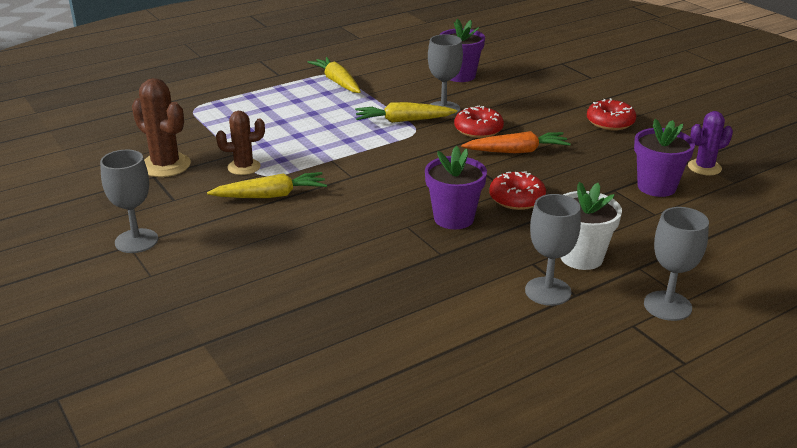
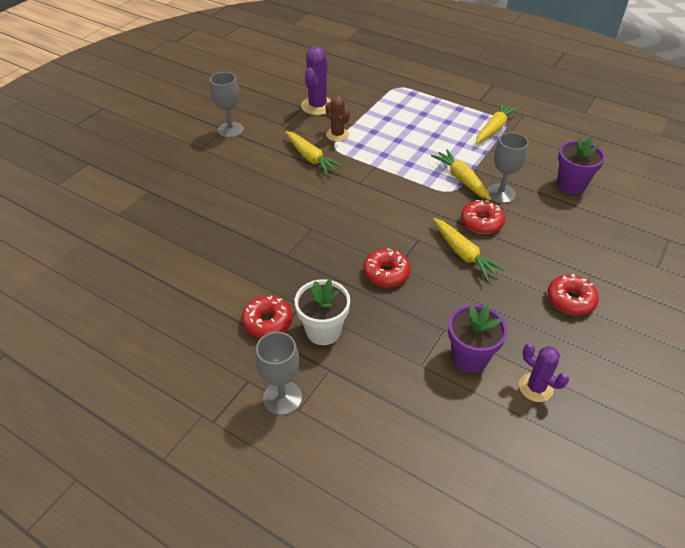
camera: 65 degrees right, 15 degrees up
(165, 165) = (317, 106): brown cactus -> purple cactus
(453, 218) = (335, 247): purple flower pot -> none
(517, 151) = (463, 254): orange carrot -> yellow carrot
(548, 291) = (267, 322): grey goblet -> red donut

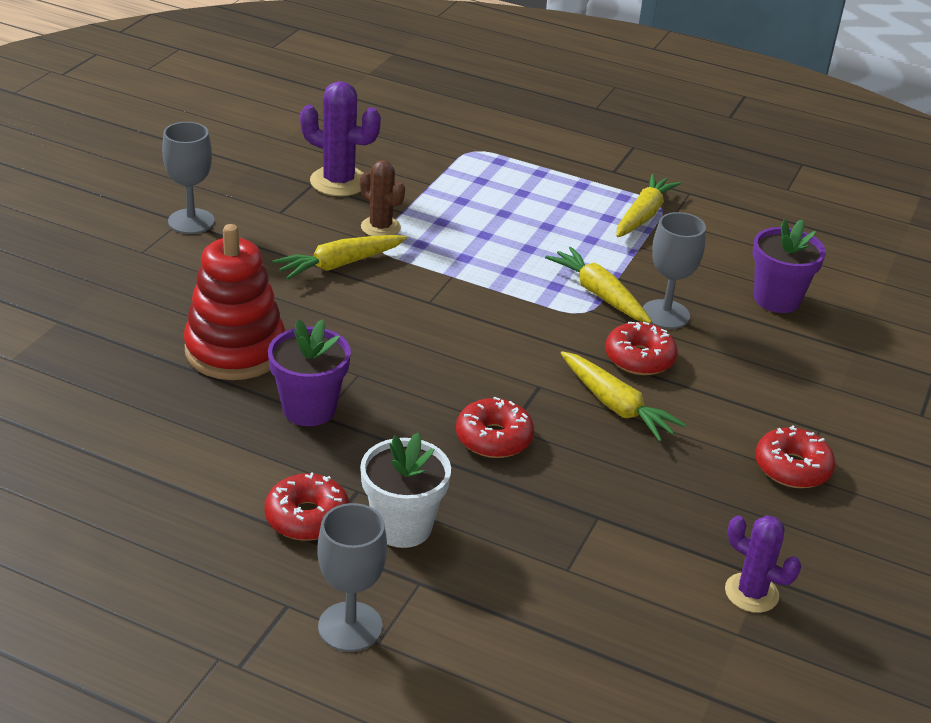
camera: 10 degrees left, 10 degrees down
(242, 211) = (235, 350): none -> red stacking toy
(310, 158) = (339, 264): yellow carrot -> yellow carrot turned 105 degrees clockwise
(317, 106) = (339, 182): purple cactus -> purple cactus turned 75 degrees counterclockwise
(469, 357) = (644, 555): purple flower pot -> purple flower pot (309, 409)

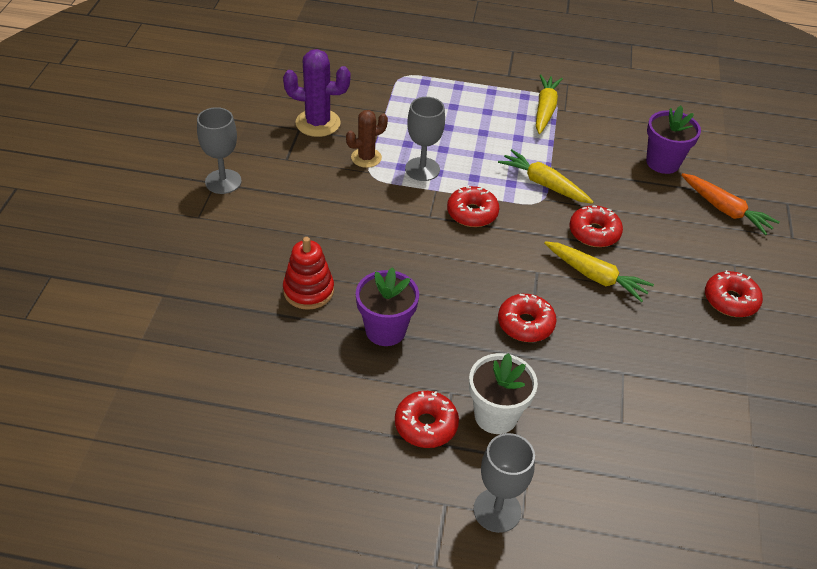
camera: 15 degrees left, 10 degrees up
(235, 350) = (308, 291): red stacking toy -> red stacking toy, size x0.65
(339, 264) = (351, 197): yellow carrot -> none
(380, 227) = (366, 158): brown cactus -> brown cactus turned 60 degrees counterclockwise
(486, 308) = (472, 213): none -> red donut
(665, 314) = (595, 191): grey goblet -> grey goblet (422, 169)
(751, 593) = (747, 409): purple cactus -> none
(838, 366) = (725, 210): none -> orange carrot

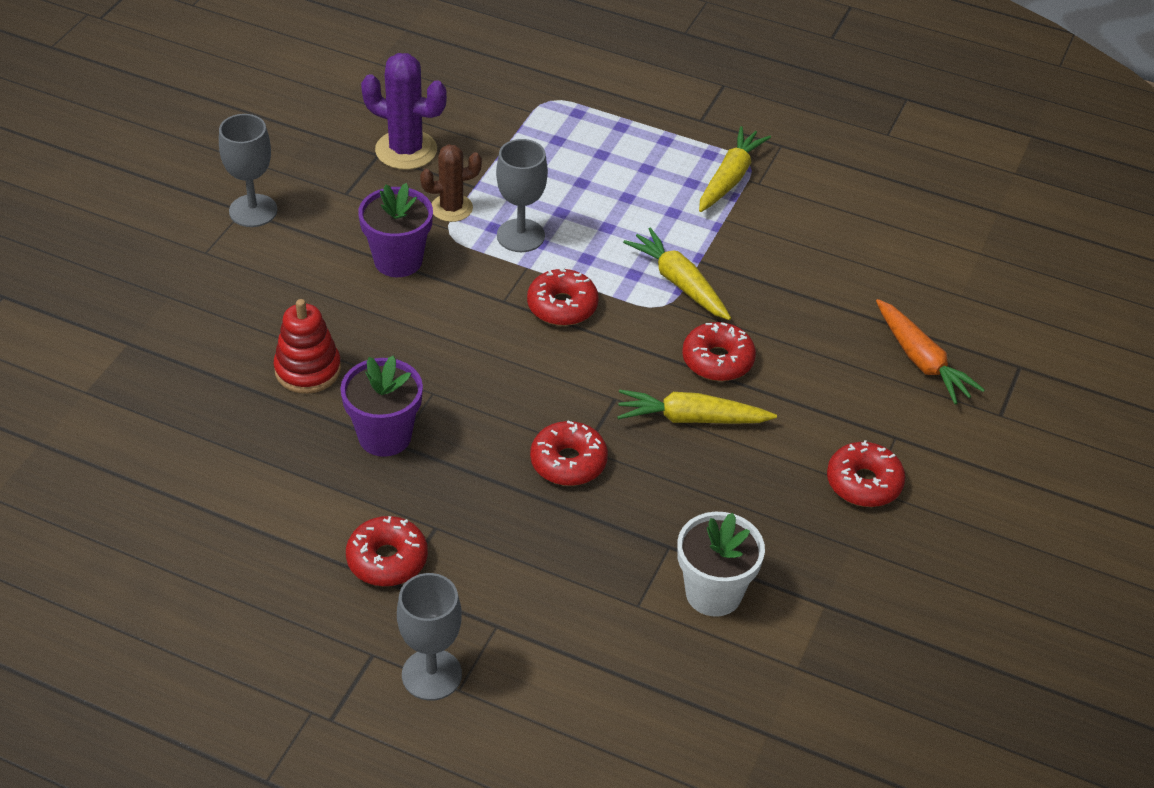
camera: 15 degrees right, 0 degrees up
(496, 416) = (479, 566): white flower pot -> white flower pot (713, 593)
(595, 277) = (691, 418): yellow carrot -> yellow carrot turned 135 degrees clockwise
(662, 162) = (864, 280): purple flower pot -> purple flower pot (398, 260)

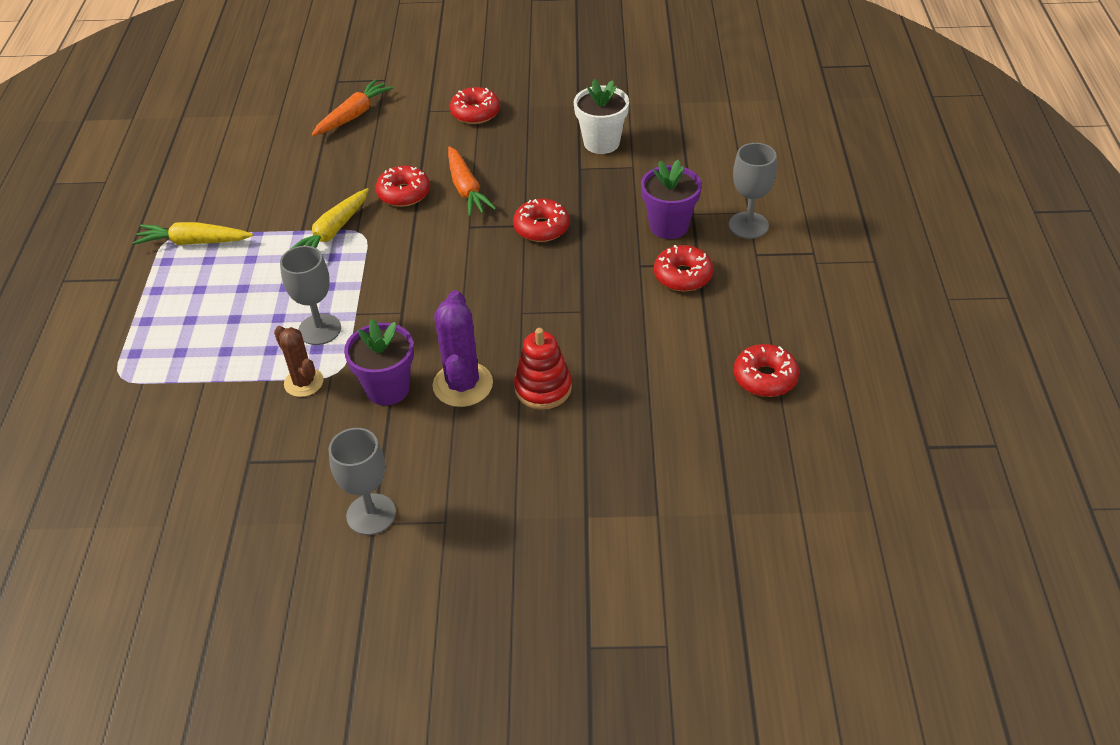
camera: 110 degrees left, 0 degrees up
(384, 436) = (580, 319): purple flower pot -> purple flower pot (669, 226)
(406, 150) = (234, 444): purple cactus -> purple cactus (462, 385)
(562, 306) = (390, 280): red donut -> red donut (765, 378)
(691, 418) = (466, 189): yellow carrot -> orange carrot

